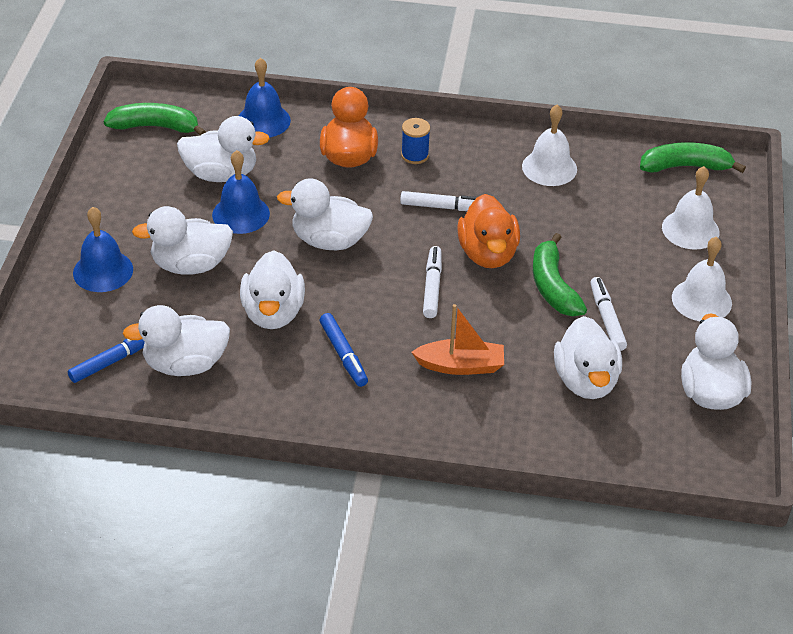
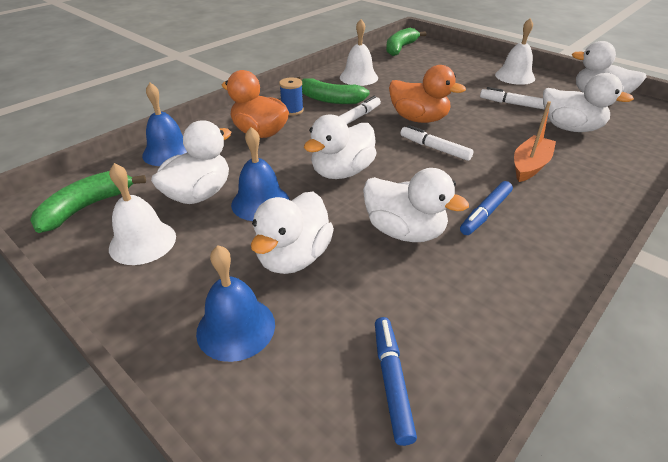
camera: 55 degrees left, 5 degrees down
(185, 364) = (437, 319): white duck -> none
(343, 355) = (485, 213): blue marker -> blue marker turned 120 degrees clockwise
(553, 286) = (469, 109): green banana -> green banana (329, 99)
(690, 229) = (452, 62): white bell -> white bell (142, 242)

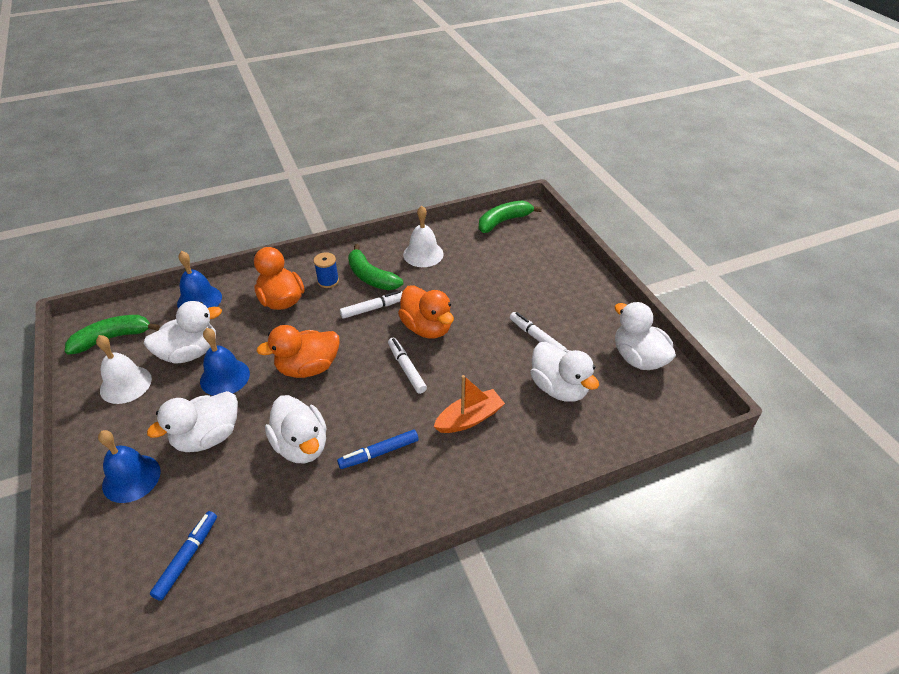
camera: 25 degrees right, 5 degrees up
(342, 172) = (308, 368): white duck -> orange duck
(515, 76) = (581, 299): white bell -> none

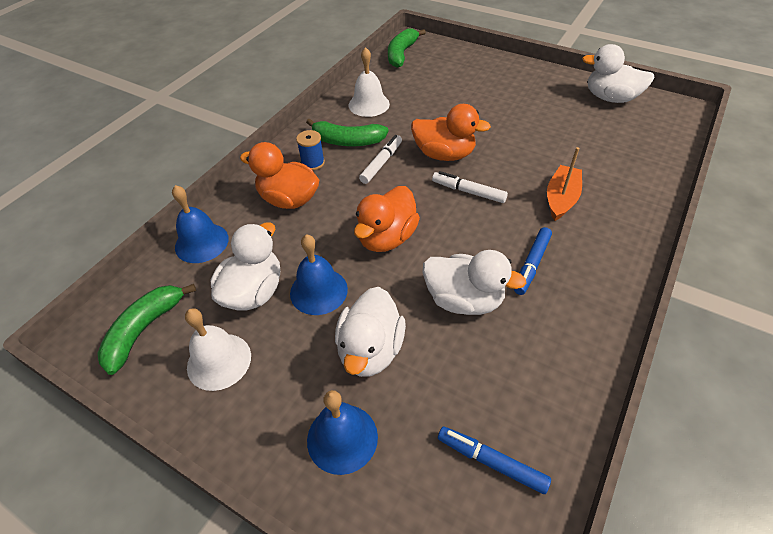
camera: 35 degrees left, 5 degrees up
(187, 557) = (491, 461): blue marker -> blue marker turned 45 degrees counterclockwise
(537, 338) = (531, 119): white marker -> none
(559, 388) = (590, 143): white duck -> none

